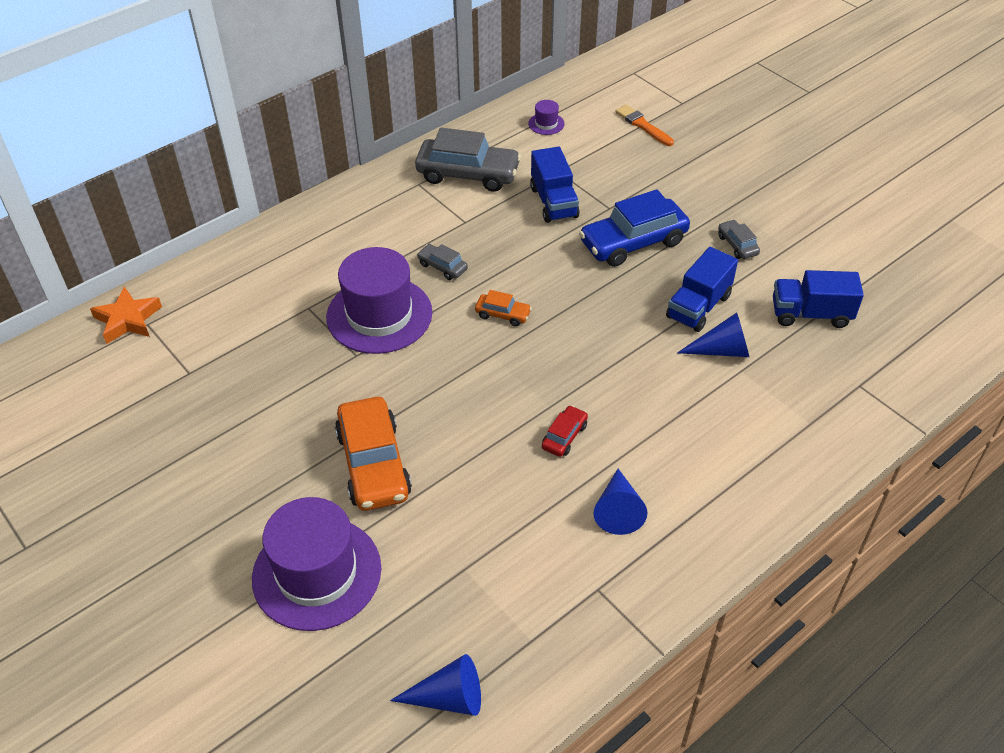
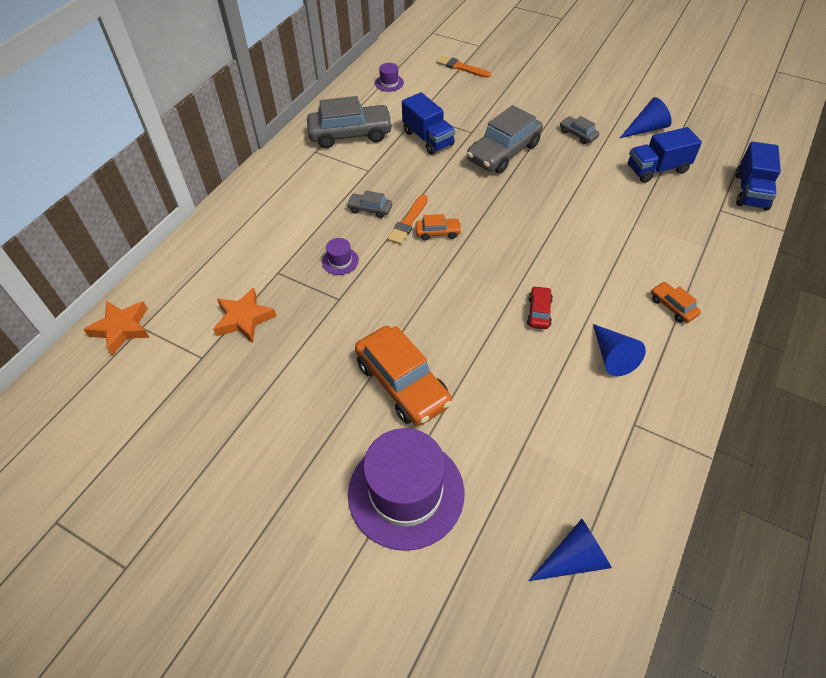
camera: 20 degrees left, 5 degrees up
(250, 346) = (244, 319): none -> orange star
(379, 315) = (340, 261): purple hat -> purple hat, size x0.41
(477, 292) = (408, 221): none -> orange brush
(633, 242) = (503, 152): blue car -> grey car
(698, 306) = (578, 186): blue truck -> blue truck (751, 191)
(721, 350) = (613, 212): blue cone -> blue cone (646, 129)
(724, 479) = (672, 307): none -> orange car

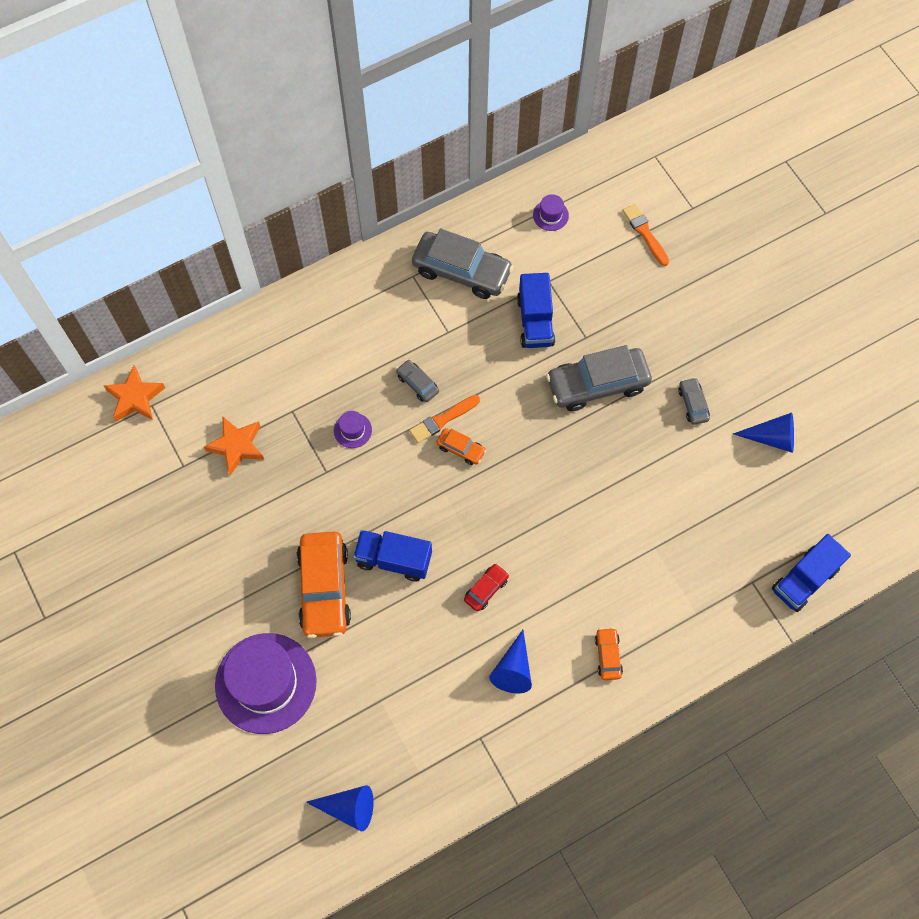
camera: 30 degrees right, 15 degrees up
(657, 169) = (735, 497): blue truck -> blue truck (393, 559)

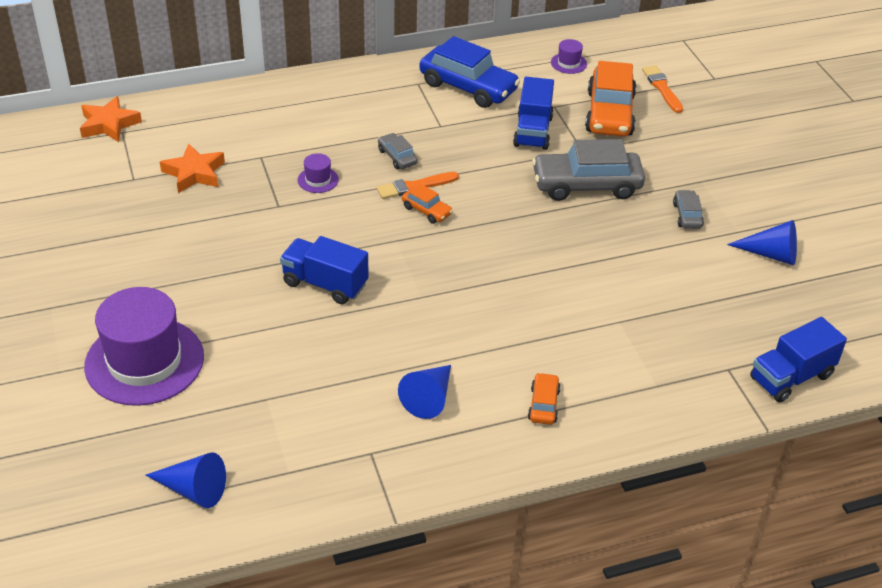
camera: 10 degrees right, 25 degrees down
(324, 588) = (241, 295): orange car -> orange car (610, 113)
(462, 271) = (468, 87): grey car -> blue car
(486, 589) = (419, 324): red car -> none

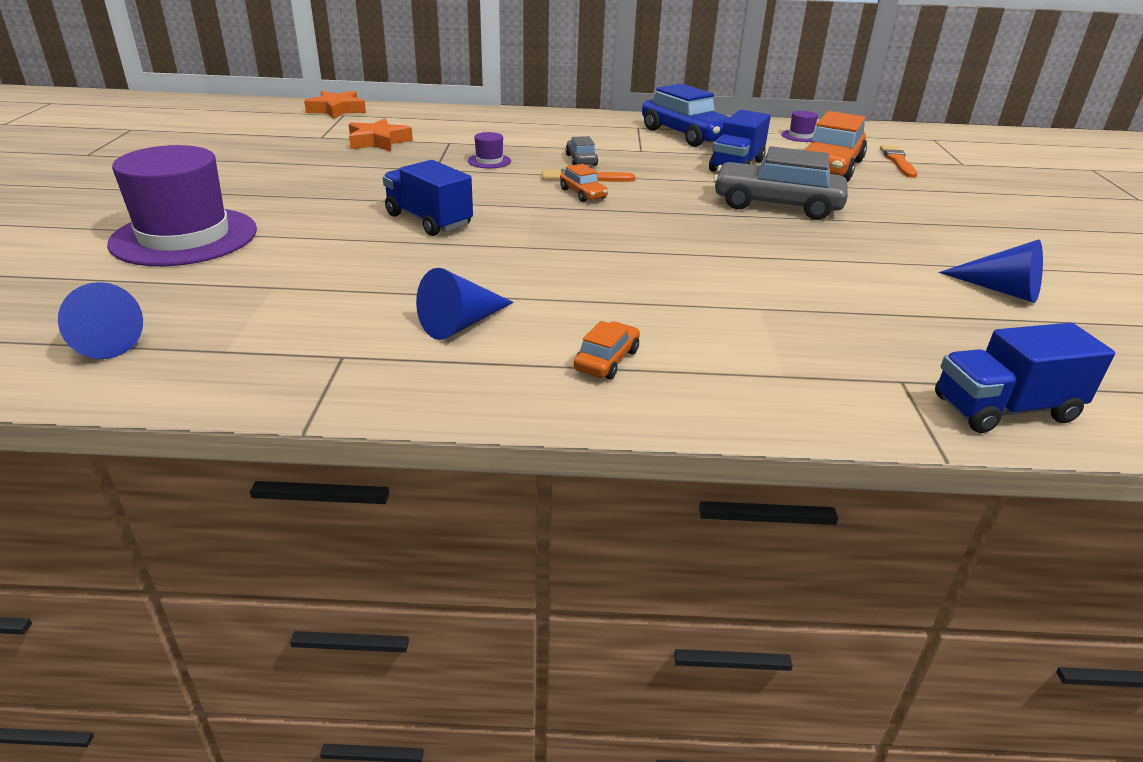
camera: 20 degrees right, 10 degrees down
(687, 215) = (892, 243): grey car -> none

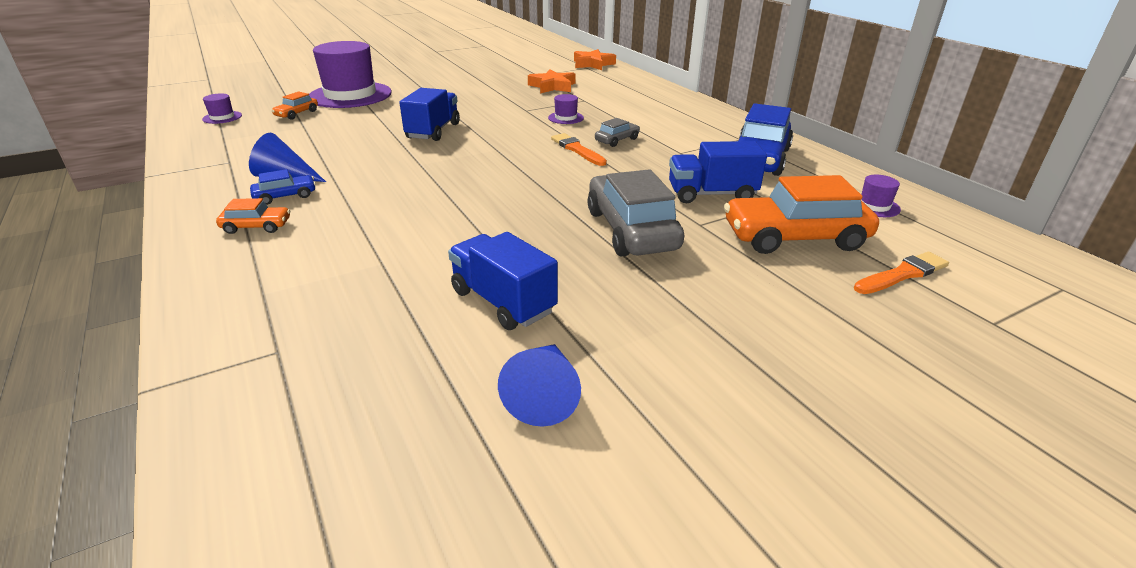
camera: 60 degrees right, 0 degrees up
(99, 341) = (222, 117): blue cone -> purple hat
(530, 332) = (285, 196): none -> blue car
(583, 194) = (543, 157): orange car -> orange car (297, 114)
(1004, 409) = (240, 418): blue truck -> blue truck (503, 302)

